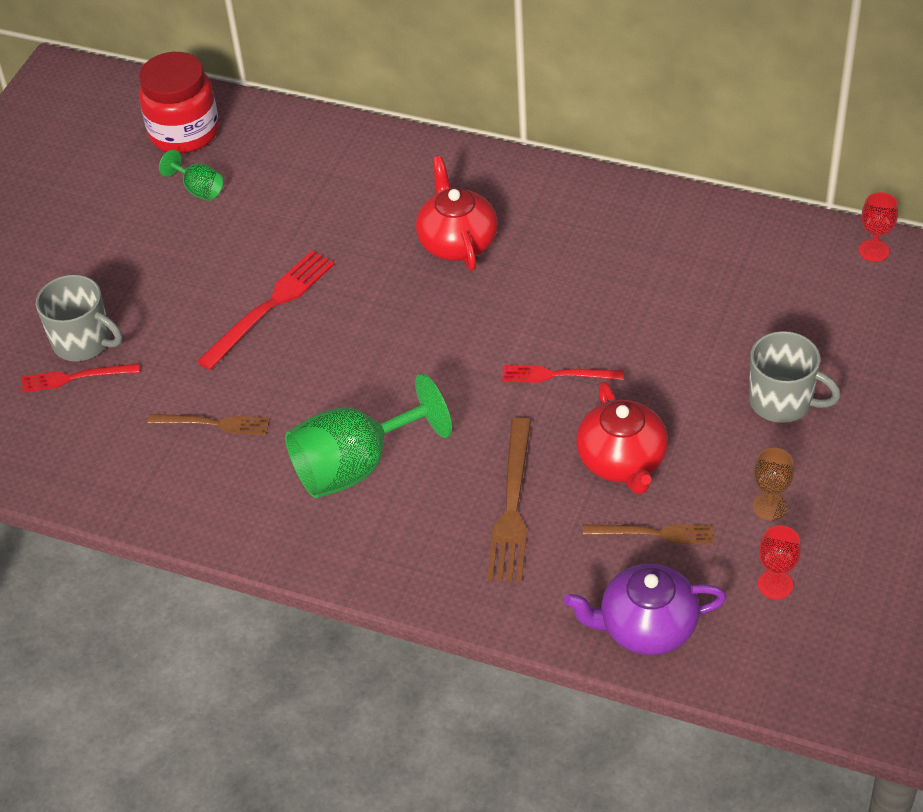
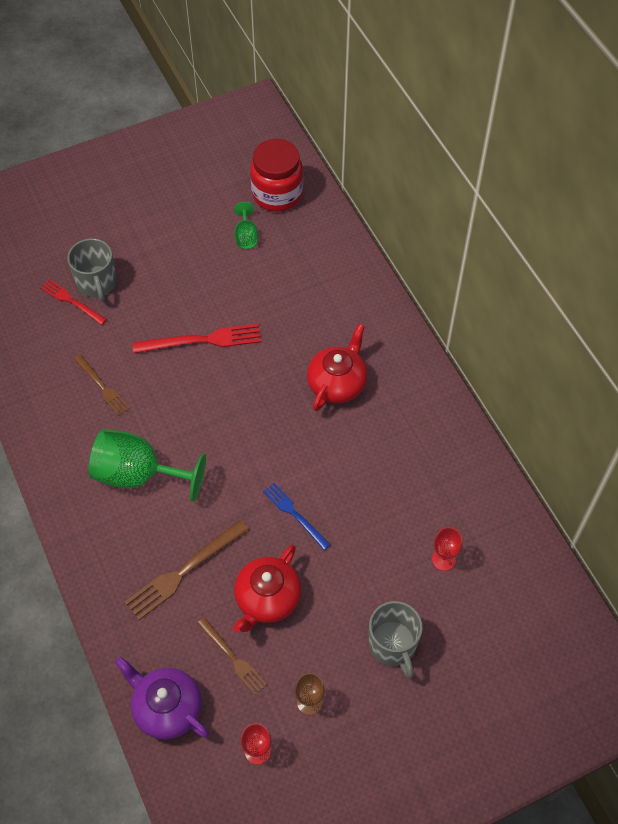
camera: 40 degrees right, 10 degrees up
(557, 375) = (295, 514): red fork -> blue fork
(873, 251) = (561, 598): red goblet -> red goblet (443, 559)

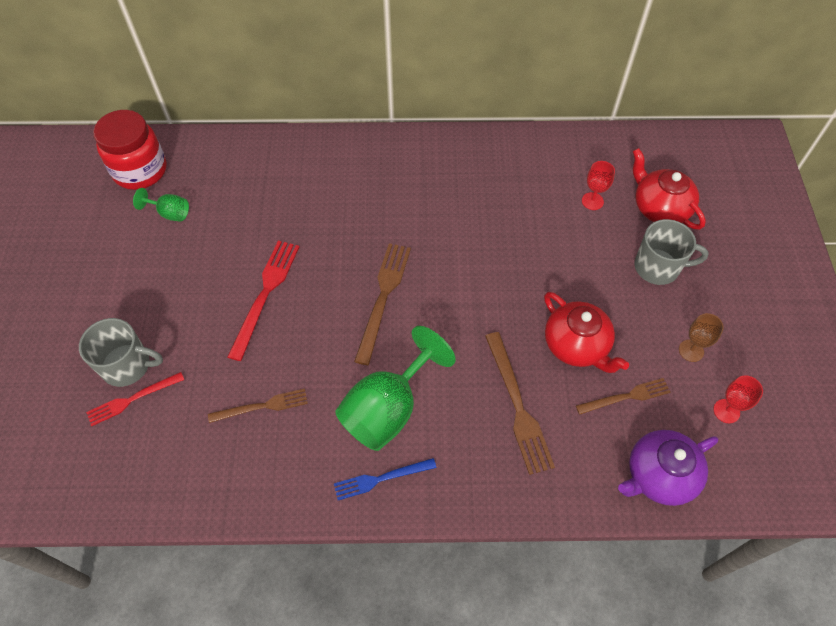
camera: 65 degrees left, 0 degrees up
(241, 426) = (383, 297): none -> brown fork
(295, 514) = (499, 290): blue fork -> blue fork (381, 478)
(337, 383) = (381, 206): red teapot -> red teapot (659, 208)

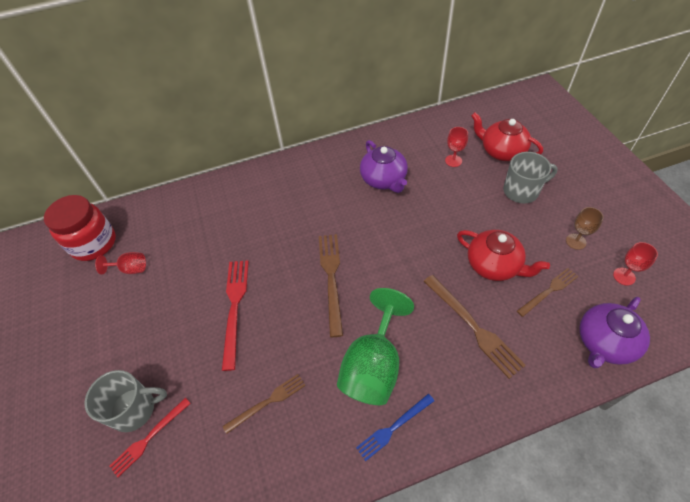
camera: 15 degrees left, 5 degrees down
(170, 213) = (130, 269): green goblet -> red goblet
(495, 199) = (384, 180): none -> purple teapot

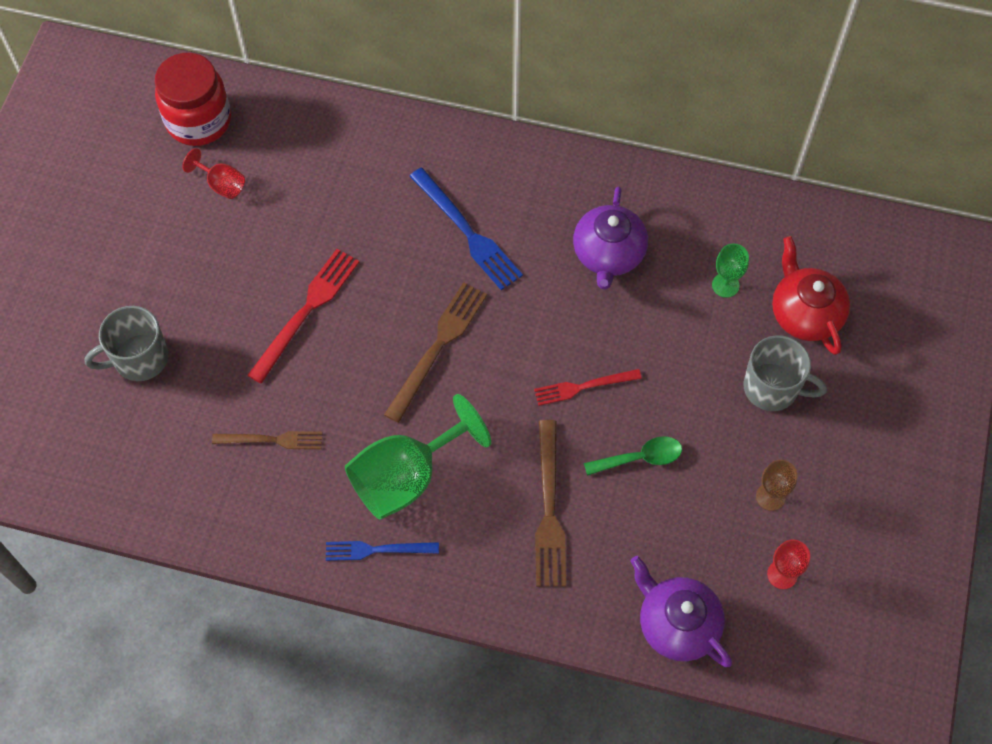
camera: 30 degrees right, 10 degrees up
(135, 409) = (139, 358): grey mug -> grey mug turned 135 degrees clockwise
(149, 438) = (137, 398): red fork -> red fork (583, 387)
(300, 211) = (467, 232): none -> blue fork
(453, 161) = (725, 285): red goblet -> green goblet
(494, 265) = (640, 458): red teapot -> green spoon
(549, 291) = (674, 530): brown fork -> none
(604, 343) = (677, 624): purple teapot -> purple teapot turned 60 degrees clockwise

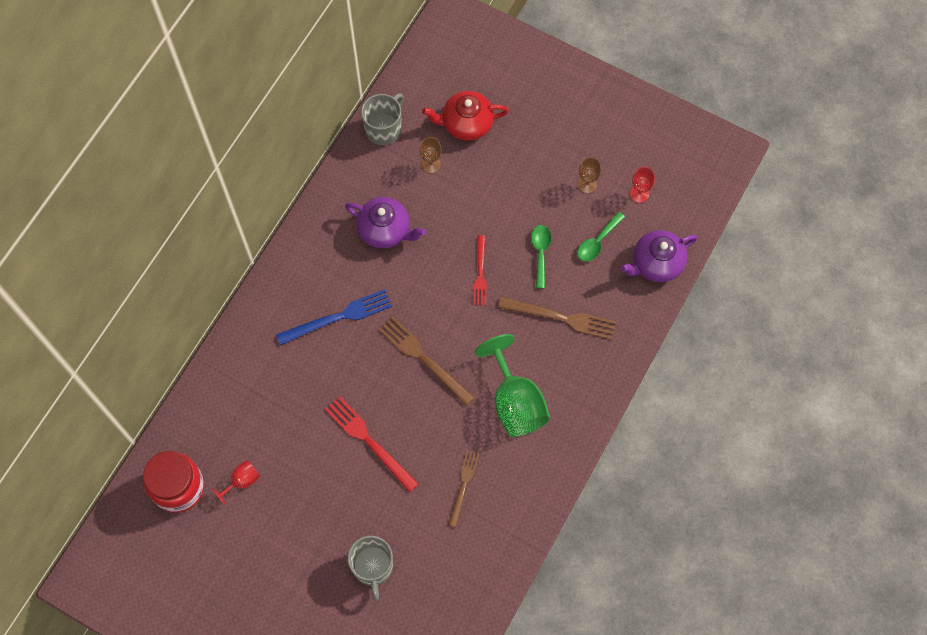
camera: 75 degrees left, 5 degrees up
(377, 550) = (562, 432): blue fork -> none
(683, 532) = (597, 242): none -> green spoon
(725, 285) = (431, 164): green goblet -> brown goblet
(772, 388) = (513, 159): grey mug -> grey mug (384, 128)

